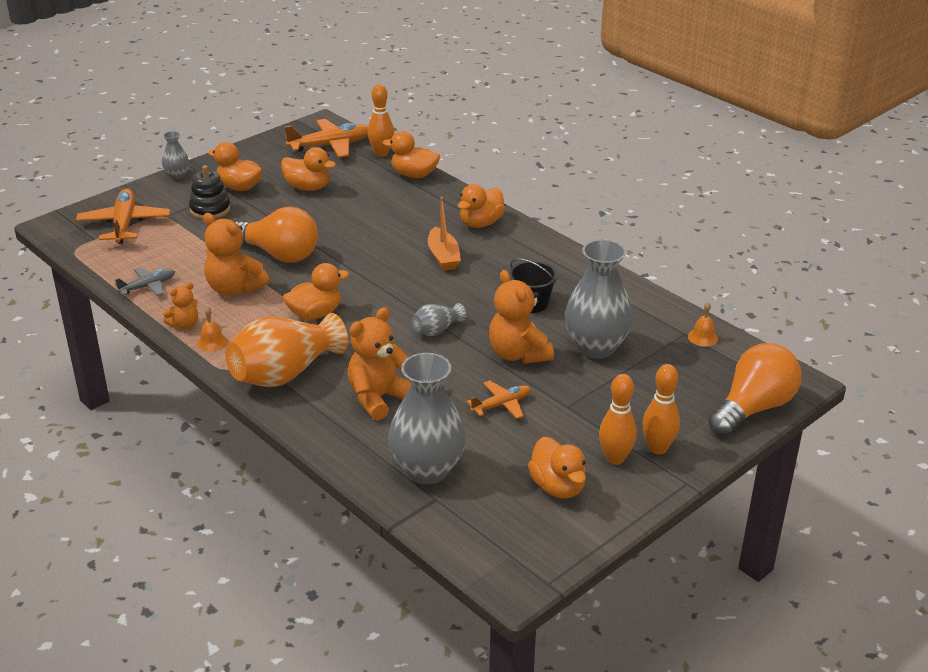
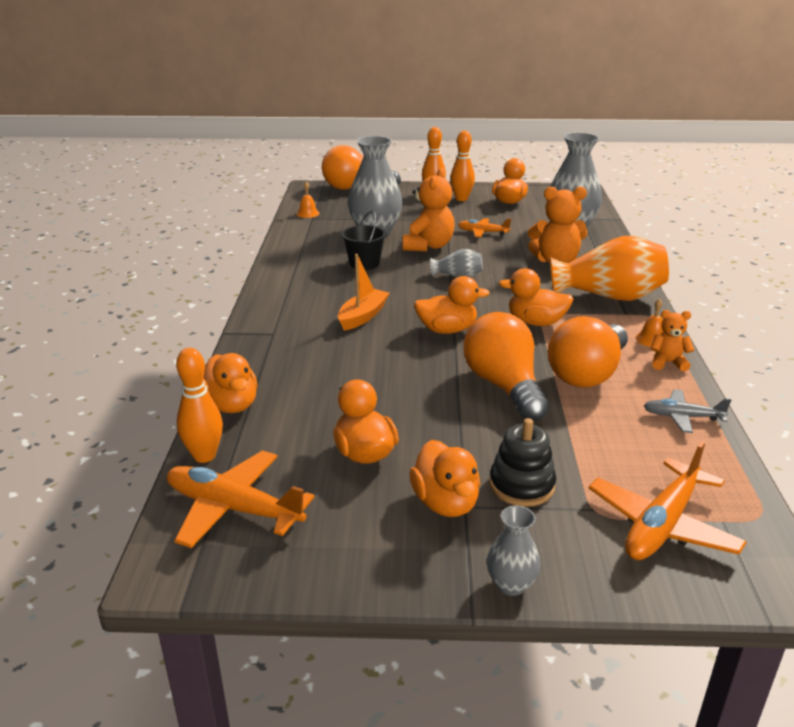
camera: 135 degrees left, 5 degrees down
(234, 288) = (587, 374): orange teddy bear -> orange light bulb
(480, 223) = (280, 327): orange duck -> orange duck (447, 330)

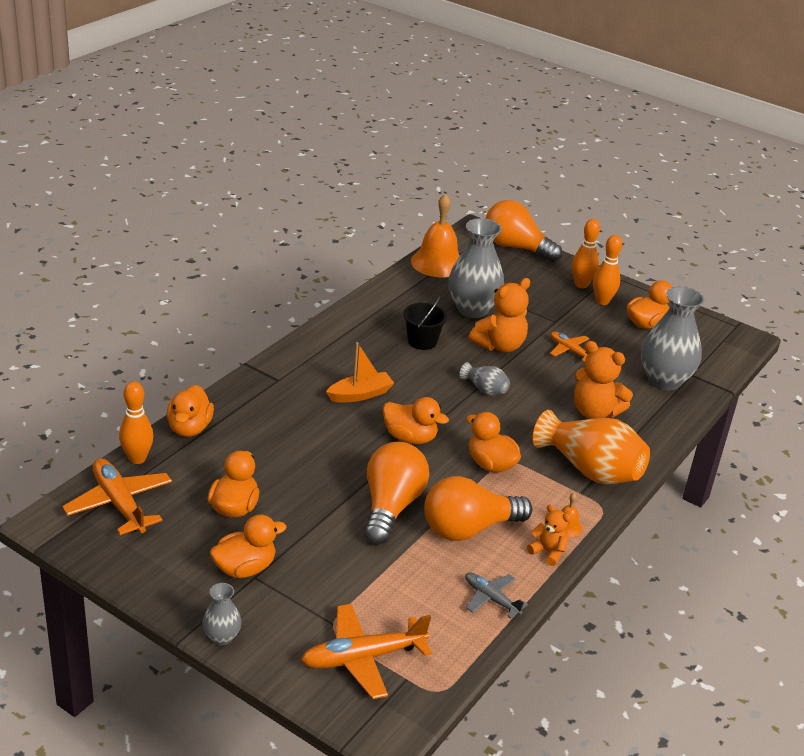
camera: 30 degrees right, 5 degrees up
(308, 213) = (437, 263): orange bell -> orange bell, size x2.28
(445, 503) = (245, 568): orange duck -> orange duck turned 135 degrees counterclockwise
(521, 485) = (307, 583): black stacking toy -> none

